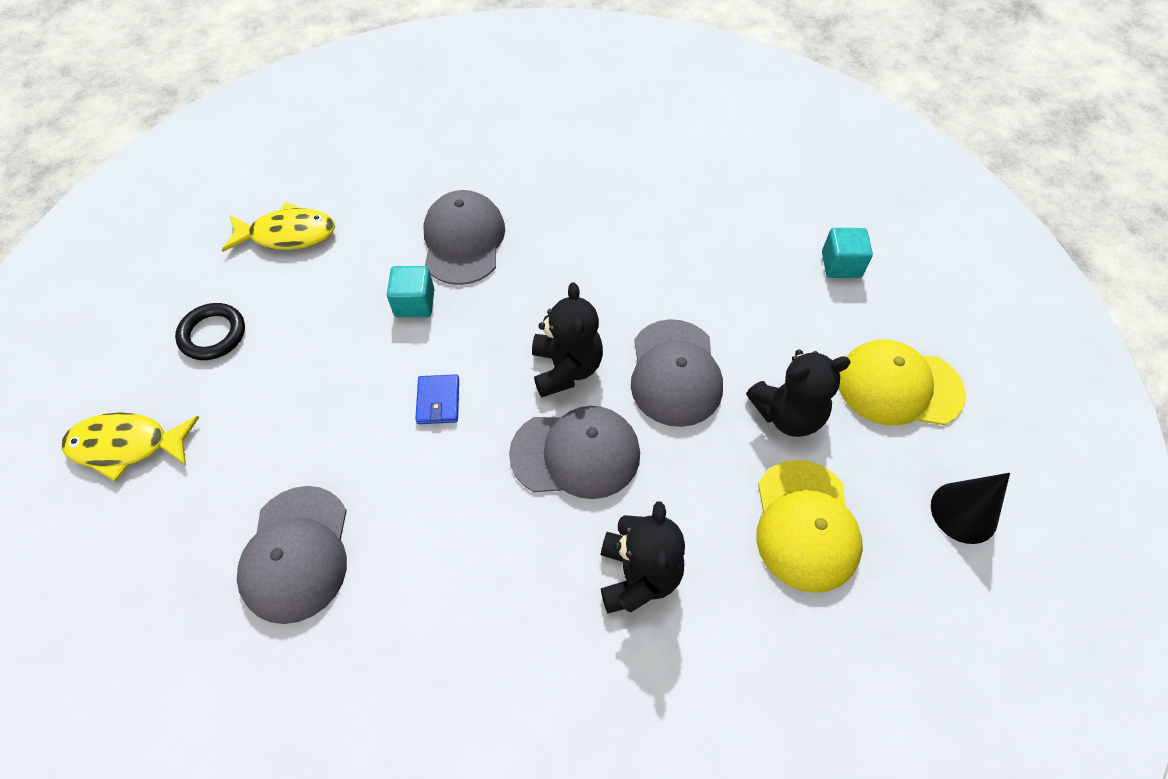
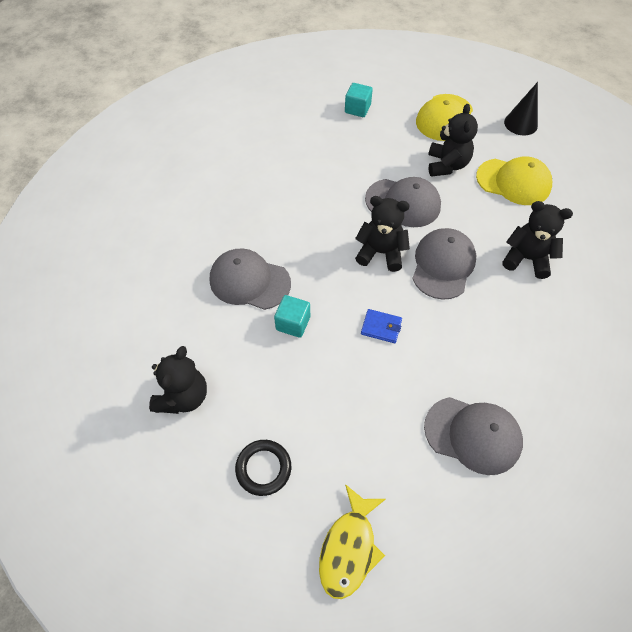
camera: 70 degrees left, 0 degrees up
(287, 235) = (183, 396): yellow fish -> black teddy bear

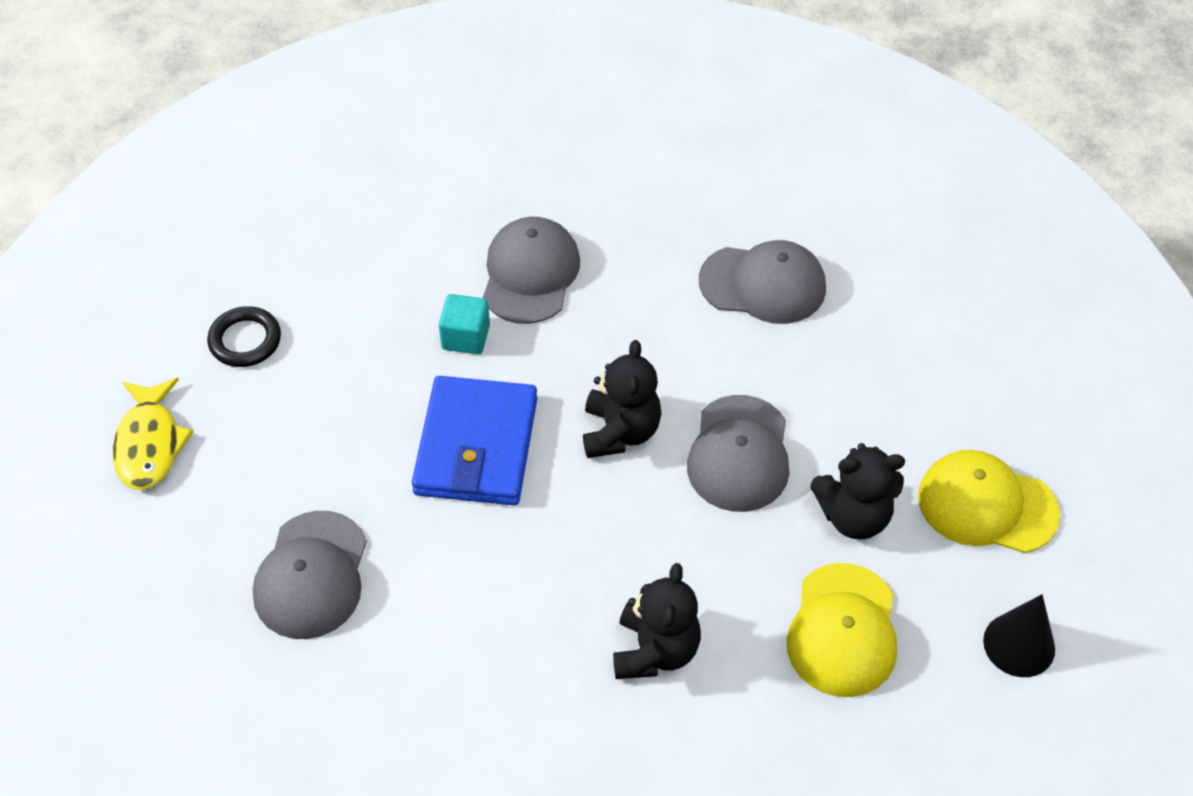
camera: 80 degrees right, 5 degrees down
(183, 396) = (335, 240): black teddy bear -> none
(349, 548) = (149, 444): yellow fish -> yellow fish turned 105 degrees counterclockwise
(357, 109) = (959, 361): turquoise cube -> none
(381, 327) = (476, 446): blue wallet -> blue wallet, size x2.38
(443, 265) = (613, 522): grey cap -> grey cap (763, 284)

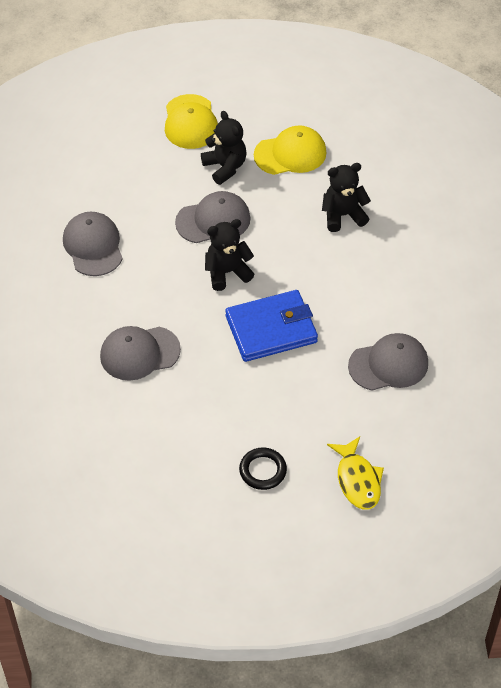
camera: 115 degrees left, 0 degrees up
(149, 444) = (357, 480): yellow fish -> yellow fish turned 105 degrees clockwise
(466, 337) = (202, 364): turquoise cube -> none
(1019, 644) = (260, 95): black cone -> none

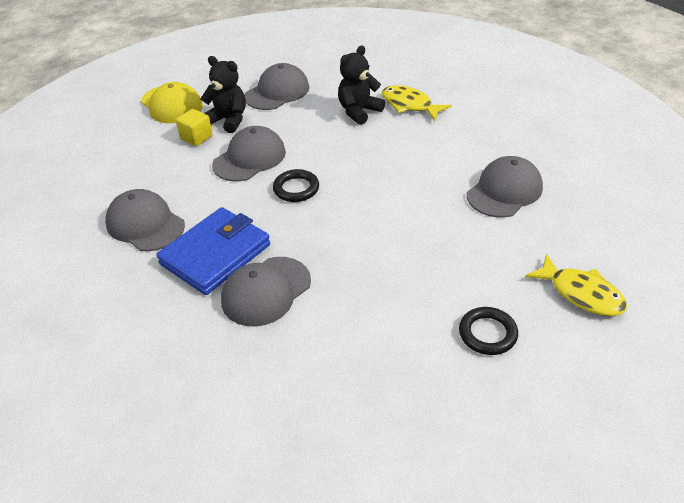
camera: 30 degrees left, 10 degrees down
(186, 174) = (196, 137): none -> yellow cube
(227, 272) = (296, 189): black teddy bear -> black ring
(271, 329) = (377, 212): blue wallet -> blue wallet (215, 254)
(290, 154) = (277, 92): yellow cap -> grey cap
(393, 231) = (409, 105): none -> yellow fish

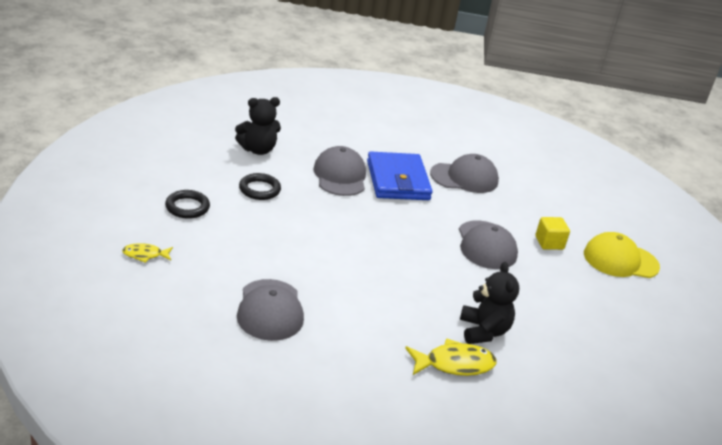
camera: 125 degrees right, 10 degrees down
(228, 120) = (558, 268): black teddy bear -> black teddy bear (258, 150)
(277, 92) = (577, 315): grey cap -> none
(296, 189) = (419, 239): black ring -> black ring (259, 189)
(581, 293) = (145, 255): yellow fish -> yellow fish, size x0.58

